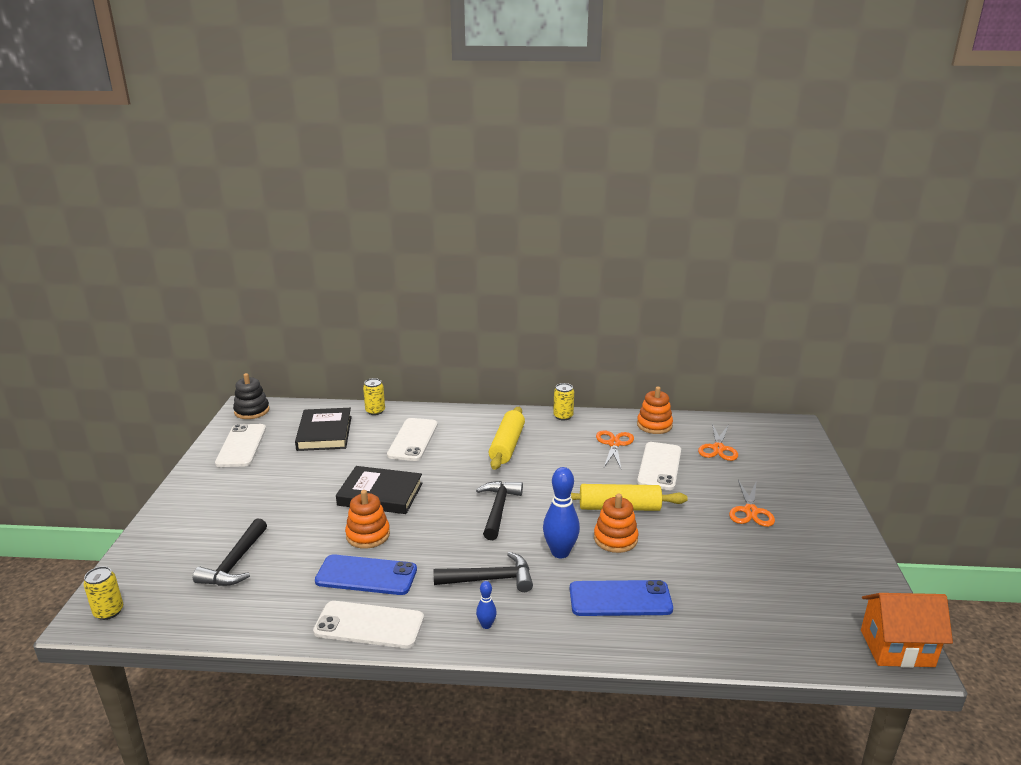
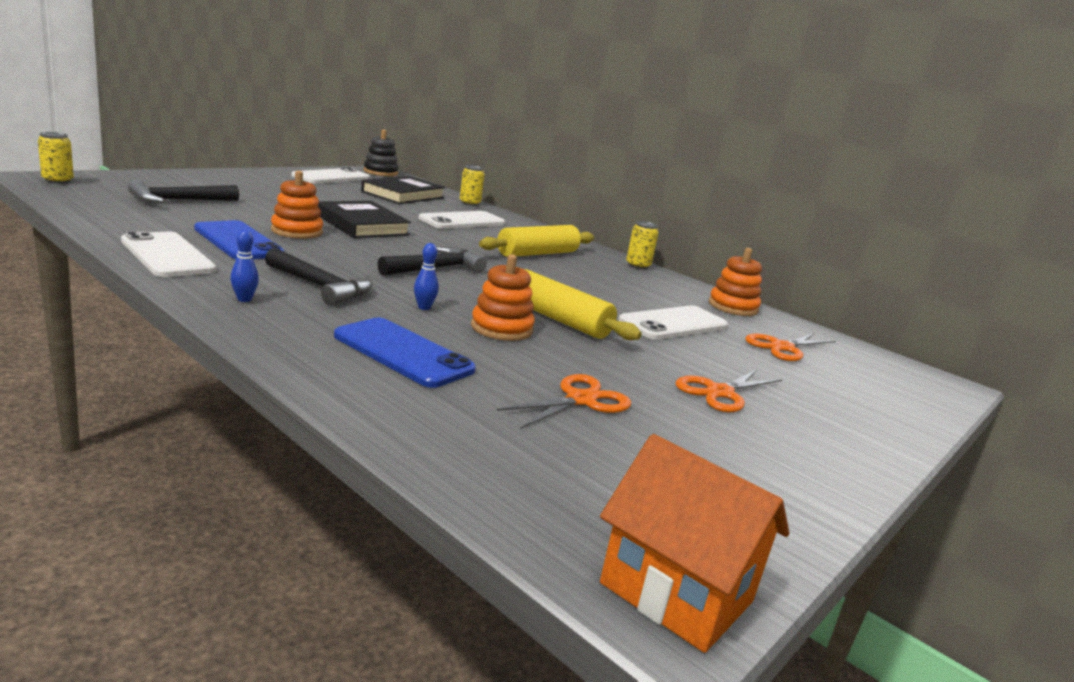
camera: 35 degrees right, 5 degrees down
(560, 552) = (424, 307): blue bowling pin -> blue bowling pin, size x0.50
(614, 444) = (654, 295): orange scissors -> orange scissors (581, 400)

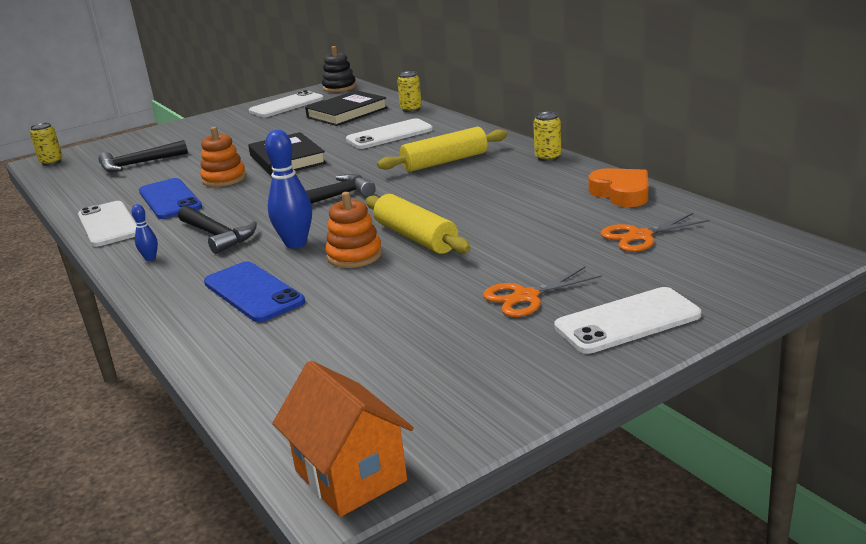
camera: 20 degrees right, 5 degrees up
(424, 307) = (296, 243): blue bowling pin -> blue bowling pin, size x2.02
(581, 400) = (382, 319): orange scissors -> none
(673, 324) = (535, 225): white phone -> white phone (627, 321)
(733, 307) = (621, 193): orange stacking toy -> orange heart

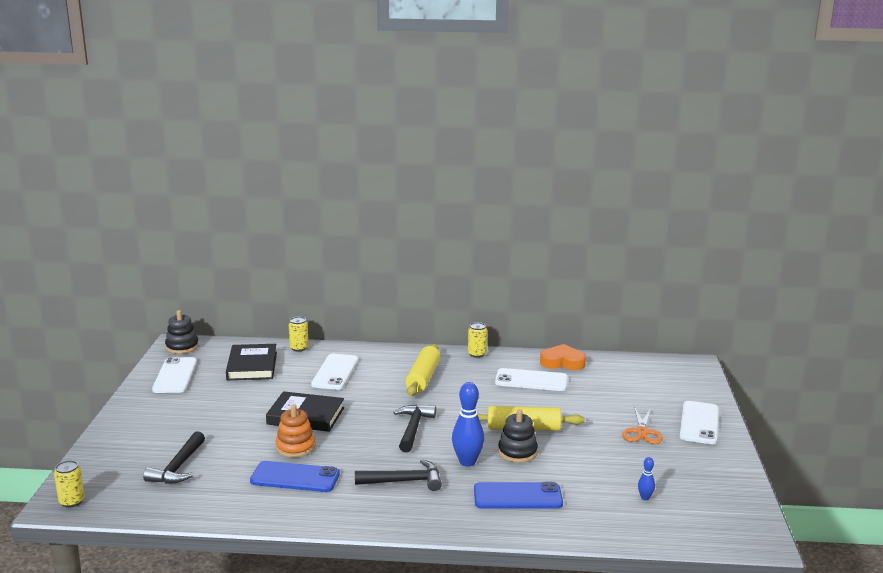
camera: 55 degrees left, 5 degrees down
(108, 224) = (299, 513): white phone -> white phone (531, 380)
(150, 258) = (400, 514): blue bowling pin -> blue bowling pin (645, 497)
(350, 475) = (751, 533): orange house -> none
(354, 255) = (517, 452): orange stacking toy -> black stacking toy
(639, 236) = (619, 382): orange scissors -> none

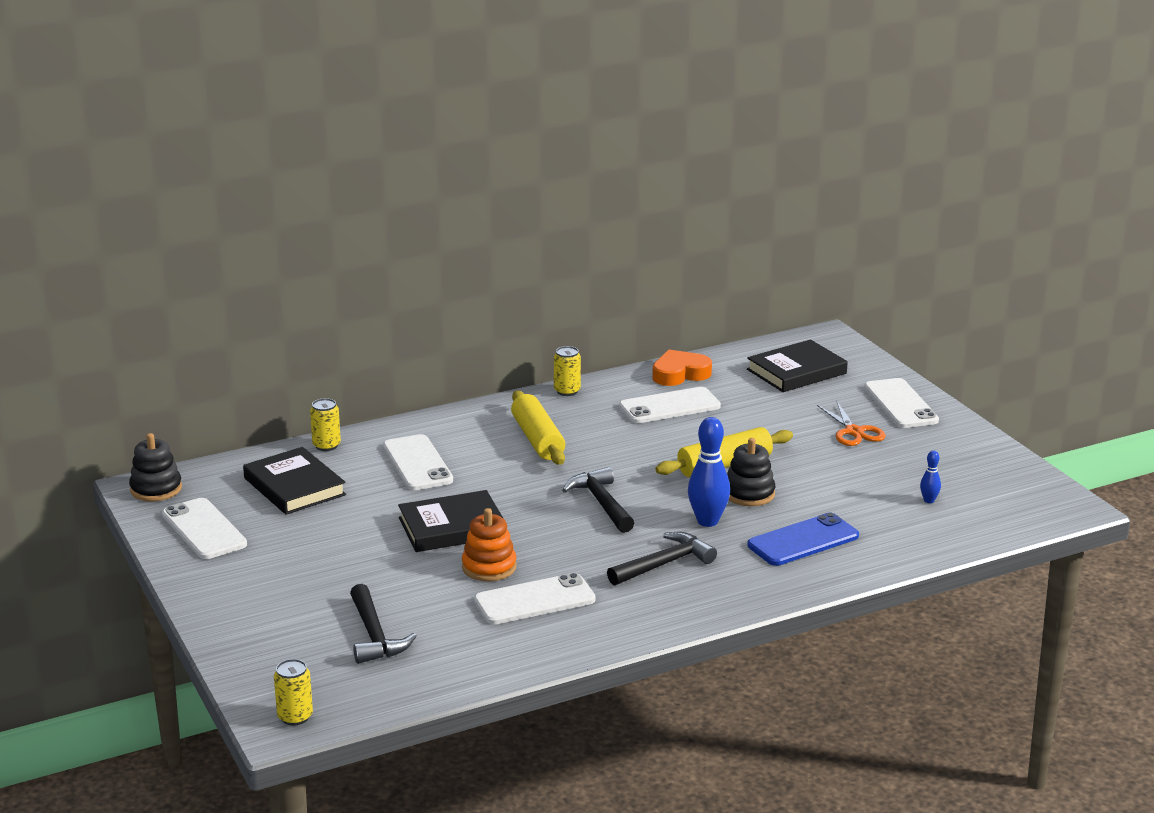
camera: 30 degrees left, 5 degrees up
(295, 477) = (534, 600): blue phone -> white phone
(645, 381) = (796, 371): none -> black book

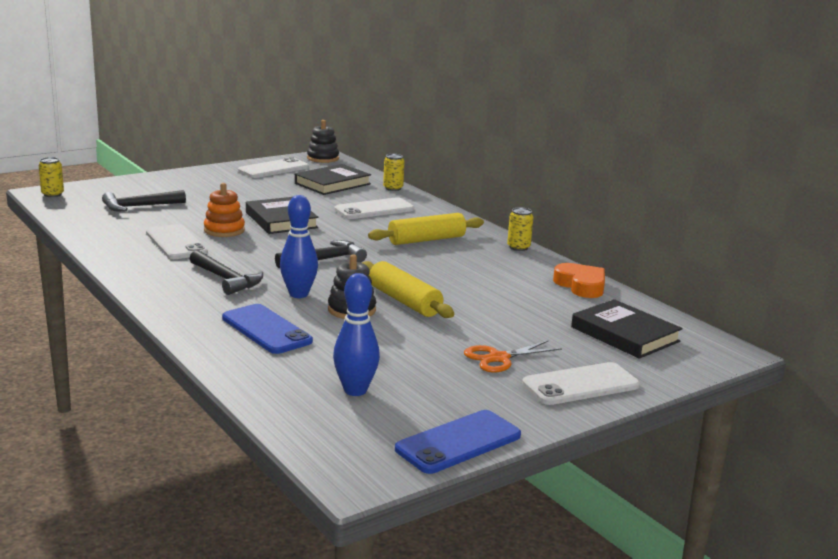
camera: 80 degrees right, 5 degrees down
(669, 406) = (511, 281): white phone -> none
(929, 500) = (355, 390): blue bowling pin -> blue bowling pin, size x2.02
(1009, 463) = (458, 442): none -> blue phone

